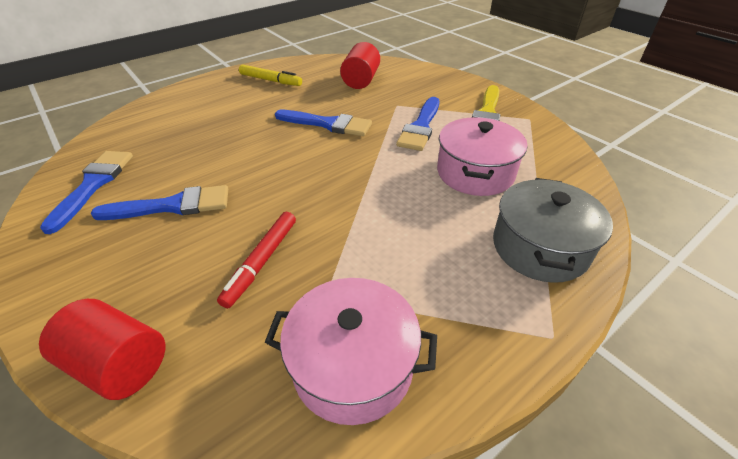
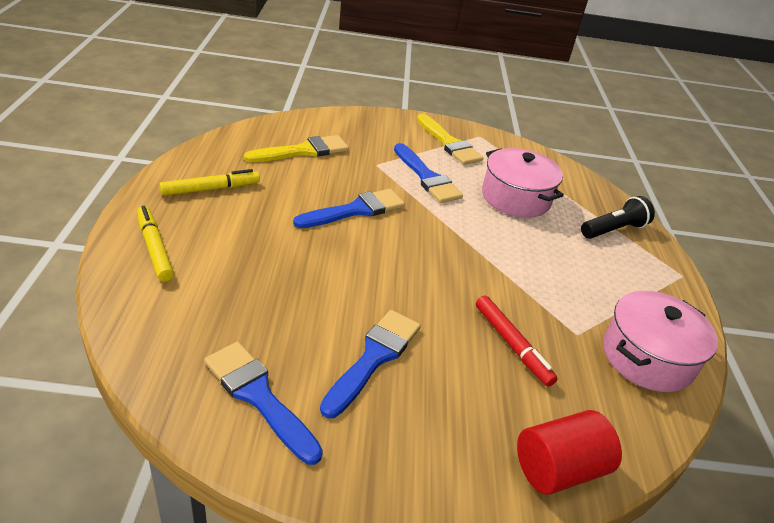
camera: 55 degrees left, 5 degrees down
(193, 96) = (155, 248): none -> yellow marker
(361, 80) = (303, 151): red cylinder -> yellow brush
(540, 247) = (613, 230): grey pot -> black flashlight

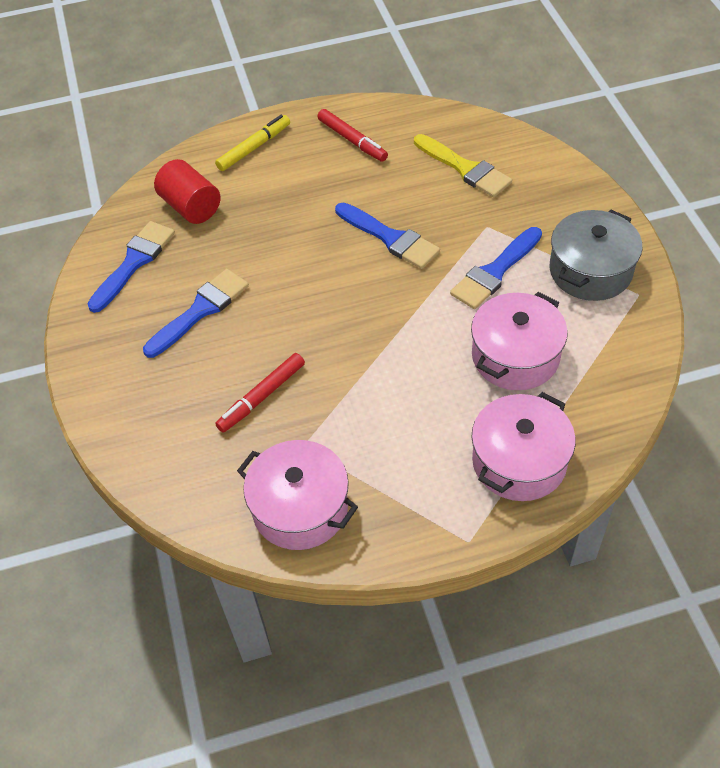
camera: 80 degrees right, 15 degrees up
(211, 189) = (352, 140): yellow marker -> red marker
(374, 358) = (200, 310): blue brush -> blue brush turned 60 degrees counterclockwise
(449, 143) = (590, 271): yellow brush -> grey pot
(559, 469) = (137, 451): red cylinder -> red cylinder (191, 207)
(613, 230) = (519, 461): black flashlight -> pink pot

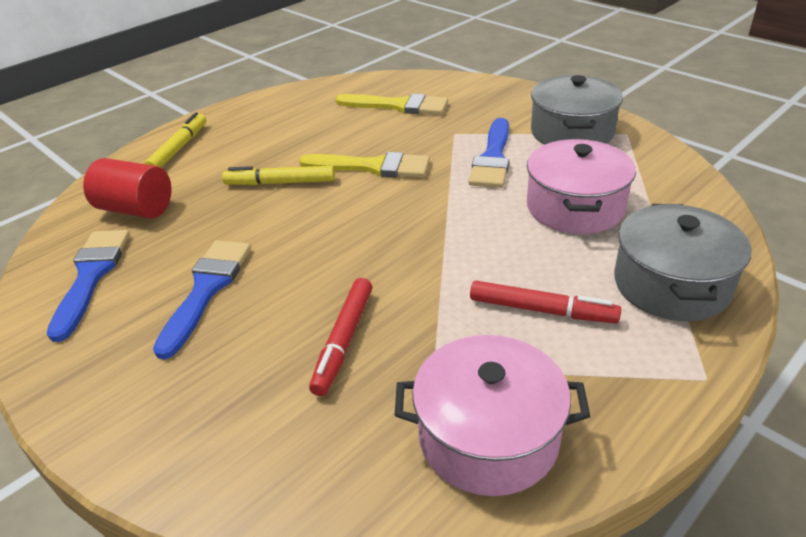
camera: 30 degrees left, 15 degrees down
(308, 224) = (280, 183): none -> yellow marker
(352, 140) = (277, 117): red marker -> red marker (542, 310)
(390, 238) = (372, 167): blue brush -> yellow brush
(519, 461) = (671, 284): pink pot -> grey pot

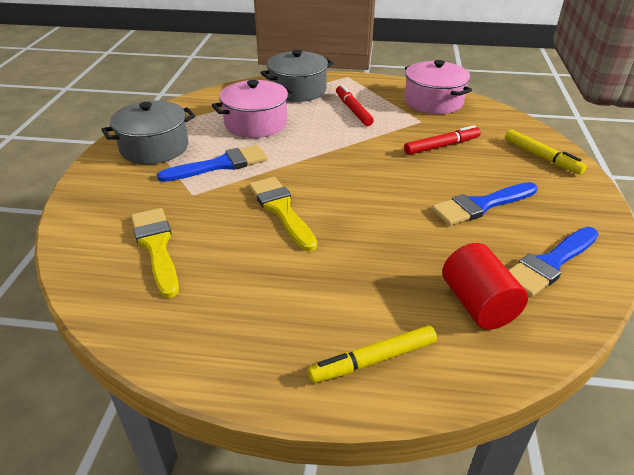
camera: 130 degrees left, 0 degrees up
(280, 183) = (350, 244): yellow marker -> yellow marker (541, 157)

